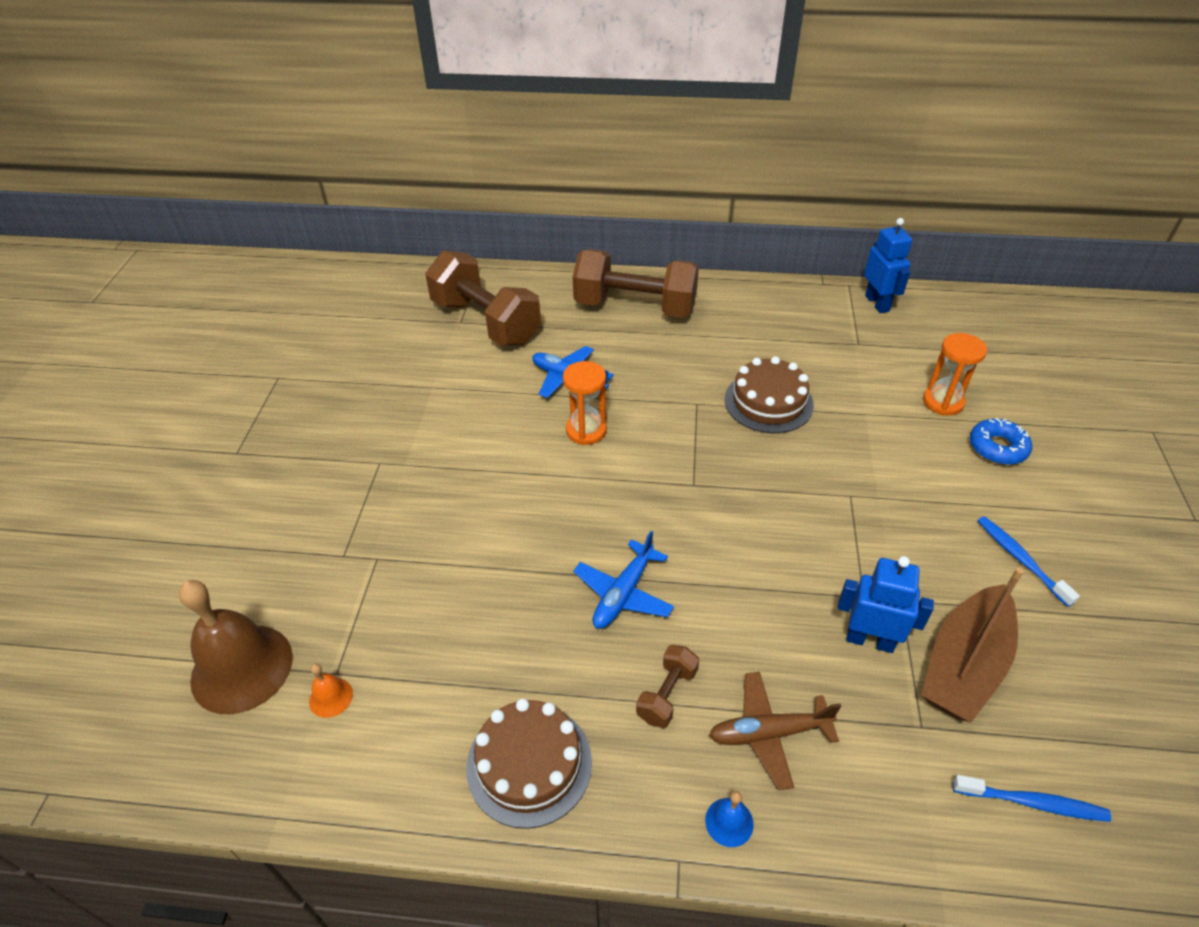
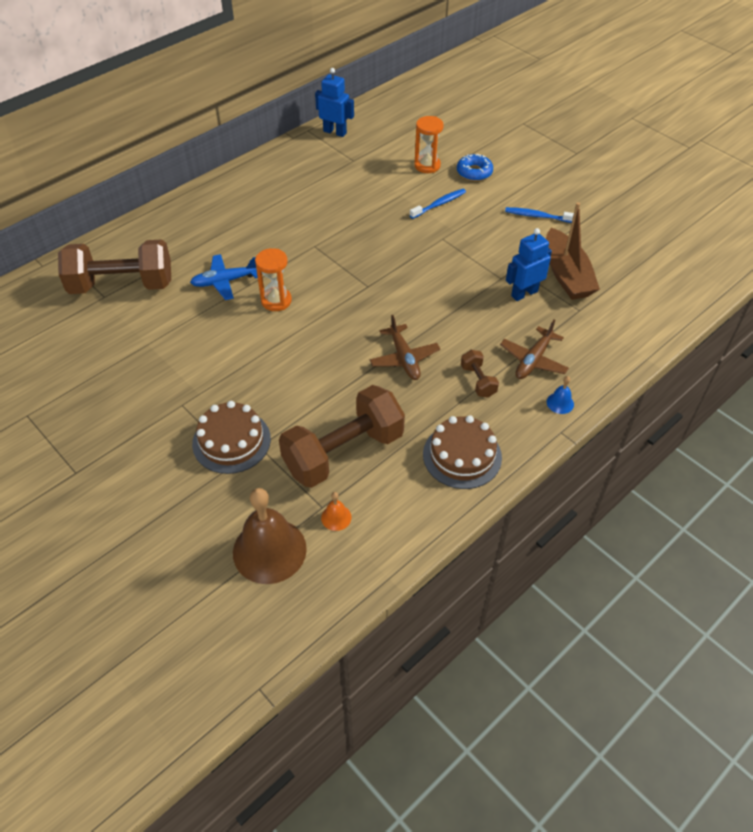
camera: 50 degrees left, 5 degrees up
(623, 594) = (404, 358): blue plane -> brown plane
(635, 307) = (205, 216): brown dumbbell -> brown dumbbell (343, 452)
(768, 402) = (349, 220): brown cake -> brown cake (231, 441)
(1032, 802) = (640, 305): blue toothbrush -> blue toothbrush (439, 204)

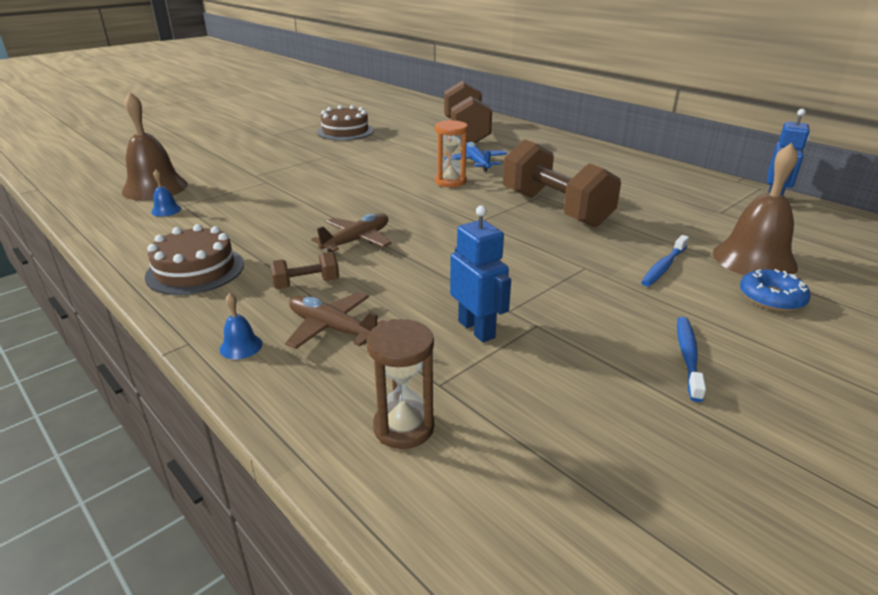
camera: 90 degrees right, 20 degrees down
(231, 441) = (277, 172): brown cake -> brown cake (345, 131)
(336, 517) = (166, 210): orange bell -> blue bell
(343, 452) = (239, 212): brown dumbbell -> brown dumbbell (555, 209)
(404, 358) = (357, 240): brown plane -> brown plane turned 150 degrees clockwise
(427, 165) = (754, 259): orange hourglass -> brown bell
(439, 204) = (664, 266): blue toothbrush -> blue toothbrush turned 75 degrees clockwise
(566, 275) = (531, 377): brown boat -> none
(615, 323) = (403, 427): none -> brown hourglass

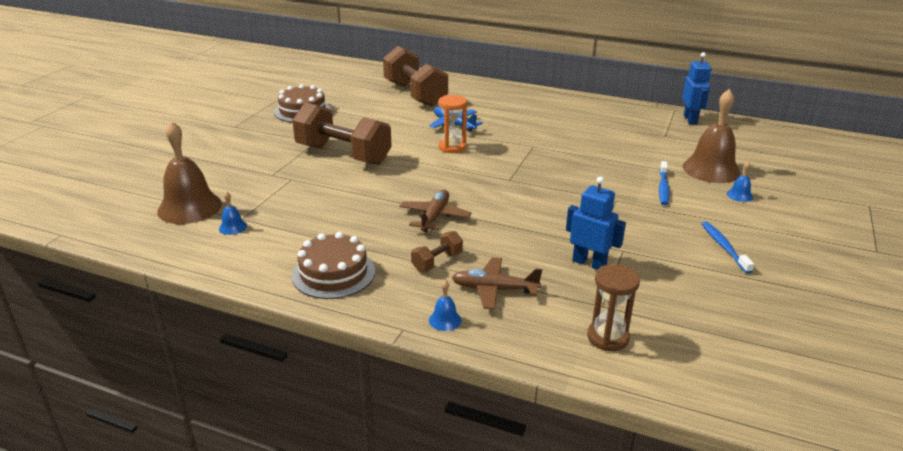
camera: 25 degrees left, 0 degrees up
(555, 209) = (554, 156): brown dumbbell -> brown dumbbell (343, 155)
(771, 298) = (739, 195): blue donut -> blue bell

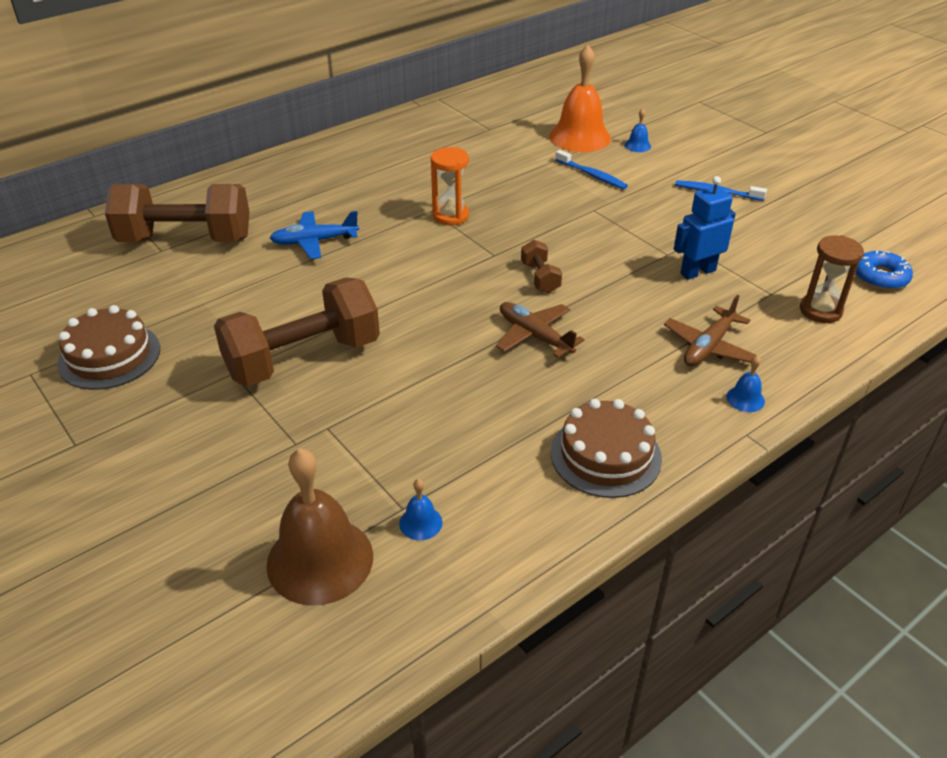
camera: 60 degrees left, 10 degrees up
(437, 262) = (632, 367): brown dumbbell -> brown dumbbell (540, 278)
(452, 147) = (375, 265): orange hourglass -> orange hourglass (450, 216)
(690, 120) = (471, 101): blue robot -> none
(708, 366) = (880, 277): none -> blue donut
(711, 169) = (580, 137): brown bell -> orange bell

